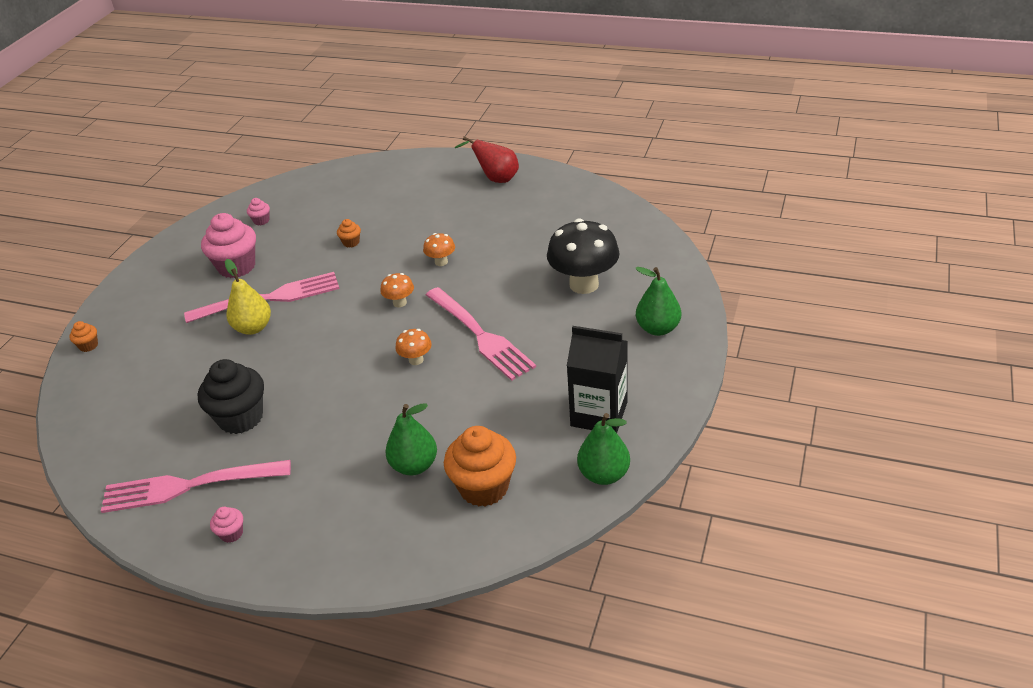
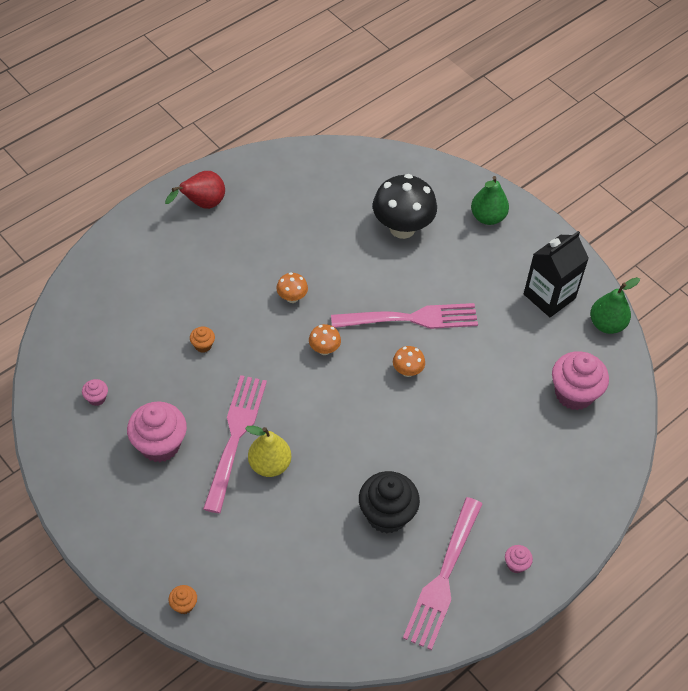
camera: 65 degrees left, 15 degrees up
(414, 465) = (524, 423): green pear -> none
(484, 487) = (574, 394): orange cupcake -> pink cupcake

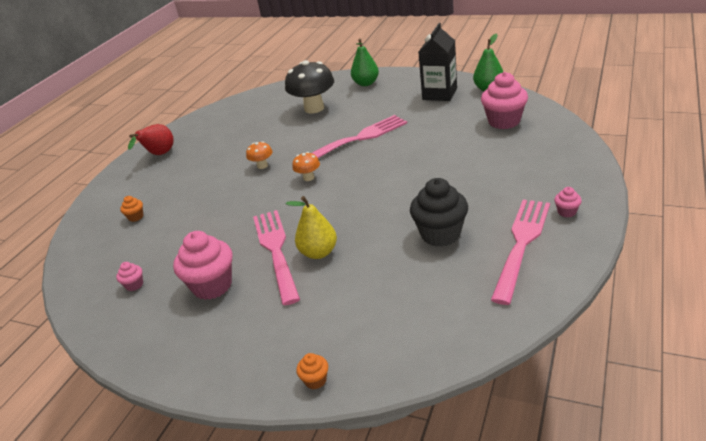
camera: 20 degrees left, 20 degrees down
(203, 345) = (210, 216): orange cupcake -> orange cupcake (136, 217)
(407, 371) = (380, 161): orange mushroom -> none
(443, 576) = (521, 245): pink fork -> pink fork turned 150 degrees counterclockwise

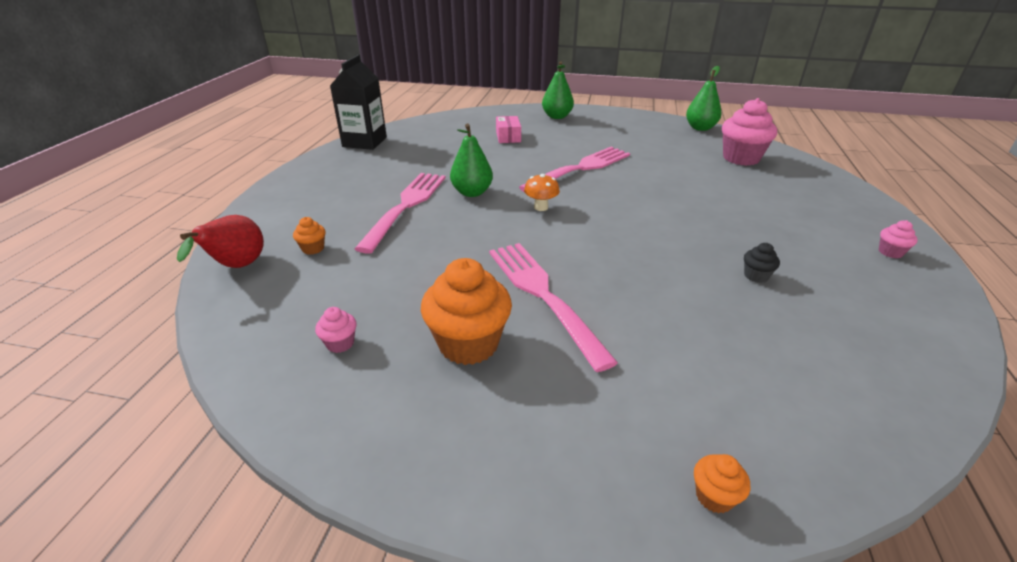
camera: 15 degrees left, 0 degrees up
(159, 155) = (324, 176): red pear -> red pear (237, 267)
(212, 286) = (468, 344): pink cupcake -> orange cupcake
(262, 166) = (472, 192): orange mushroom -> green pear
(314, 108) = (508, 137): black mushroom -> pink box
(318, 252) = (605, 297): yellow pear -> none
(439, 94) = (648, 130): black carton -> black carton (364, 142)
(440, 234) = (756, 276): black cupcake -> black cupcake, size x0.45
(521, 245) = (868, 290): pink fork -> pink fork (406, 207)

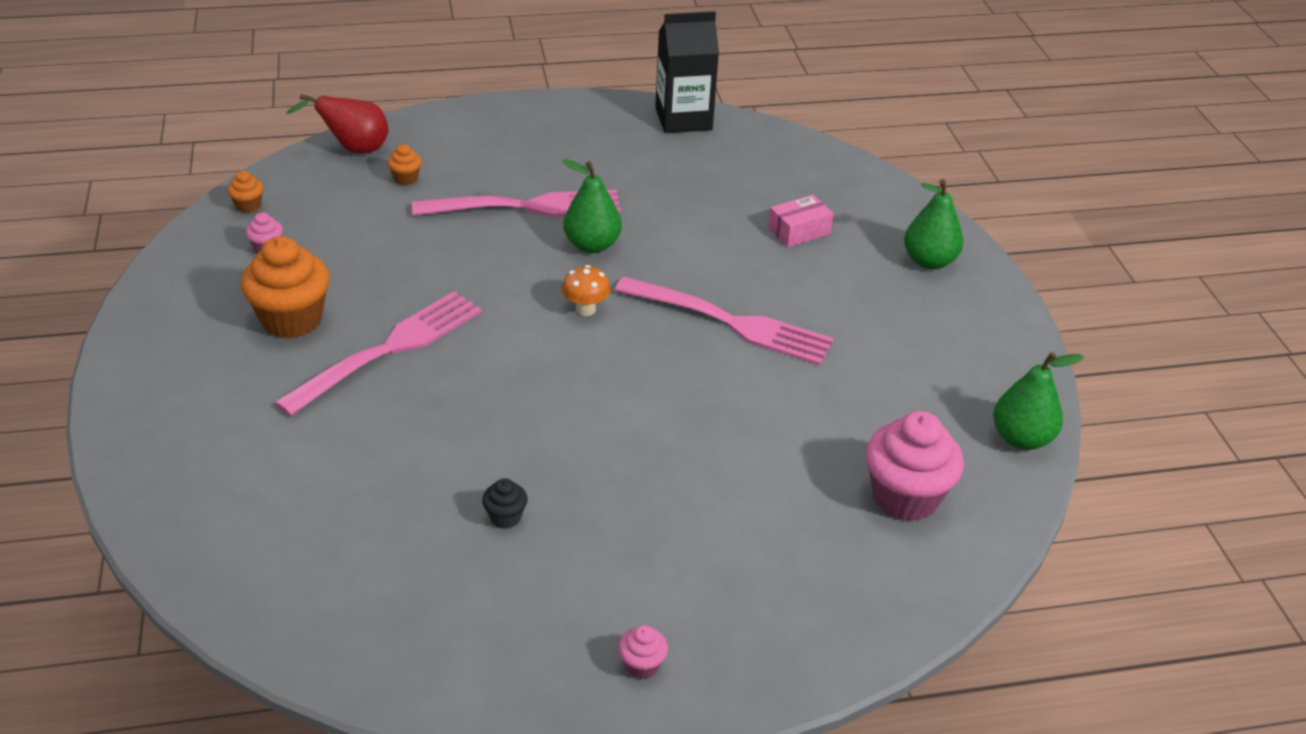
camera: 65 degrees right, 5 degrees up
(714, 496) = (150, 493): orange cupcake -> orange cupcake (248, 206)

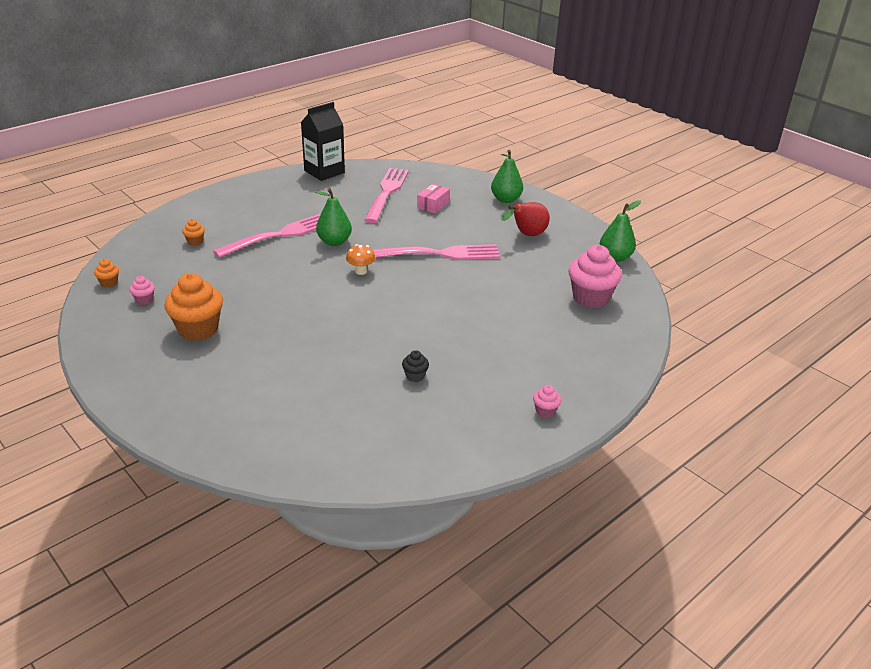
camera: 30 degrees left, 5 degrees down
(354, 149) = (147, 236): red pear -> red pear (526, 235)
(388, 351) = (271, 325): pink fork -> pink fork (387, 193)

